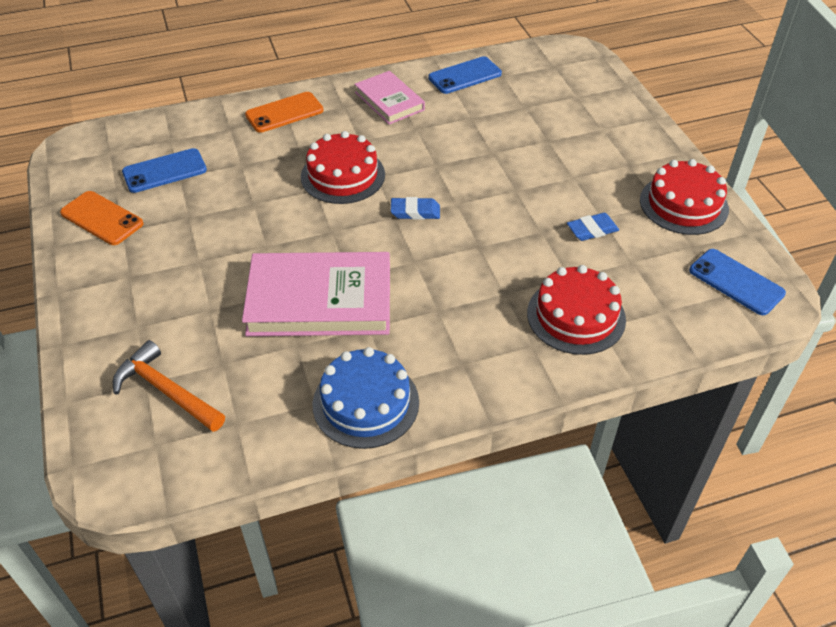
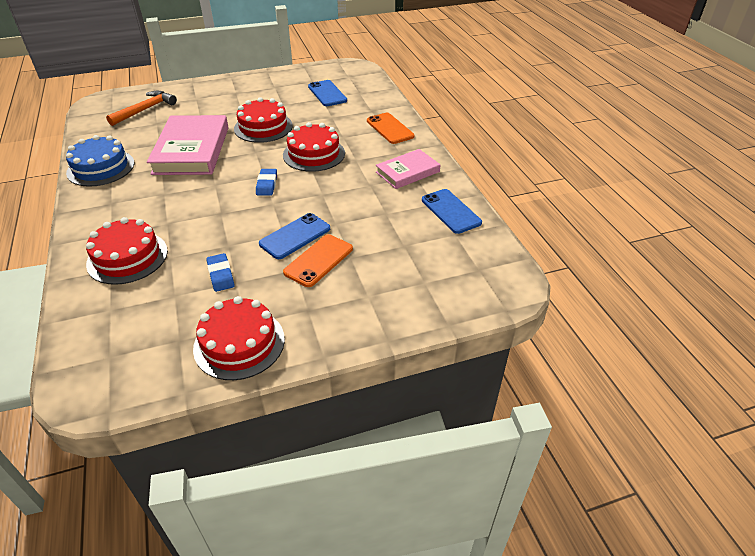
camera: 90 degrees right, 5 degrees down
(102, 218) = (286, 81): orange phone -> orange phone (318, 260)
(260, 230) = (263, 127): none -> red cake
(736, 282) = (120, 365): blue phone -> blue phone (295, 236)

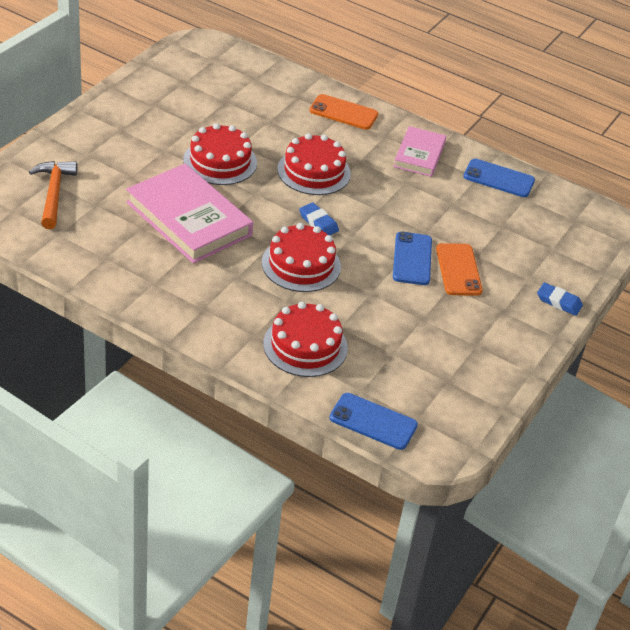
camera: 45 degrees left, 0 degrees up
(101, 168) = (127, 280): blue cake -> none
(221, 275) = (403, 319): blue eraser -> blue eraser (559, 302)
(239, 343) = (492, 359): red cake -> red cake (301, 264)
(327, 93) = (224, 92): blue phone -> blue phone (373, 421)

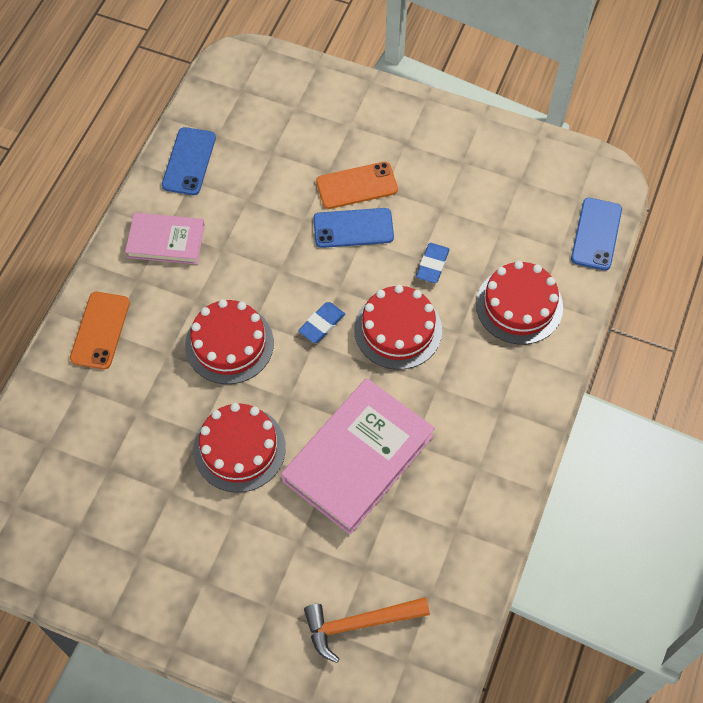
camera: 95 degrees left, 20 degrees up
(559, 302) = (375, 99): blue eraser -> blue eraser (432, 265)

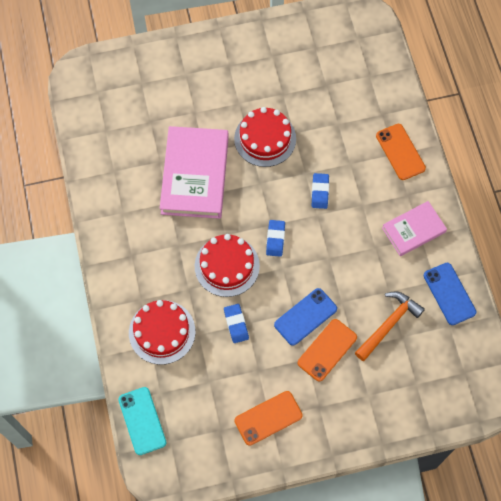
camera: 145 degrees right, 5 degrees up
(229, 344) = (320, 192): red cake -> blue eraser
(359, 624) = (133, 94): orange hammer -> orange hammer (389, 324)
(464, 163) = (268, 418): none -> orange phone
(596, 234) = (142, 421): blue phone -> turquoise phone

